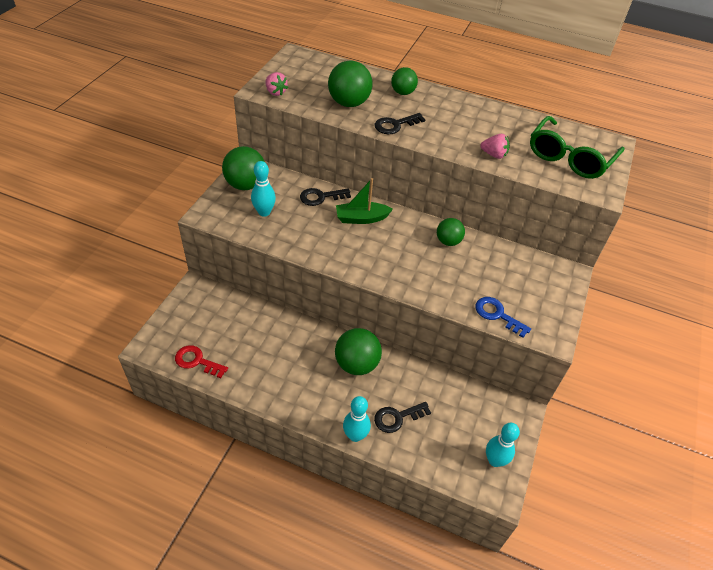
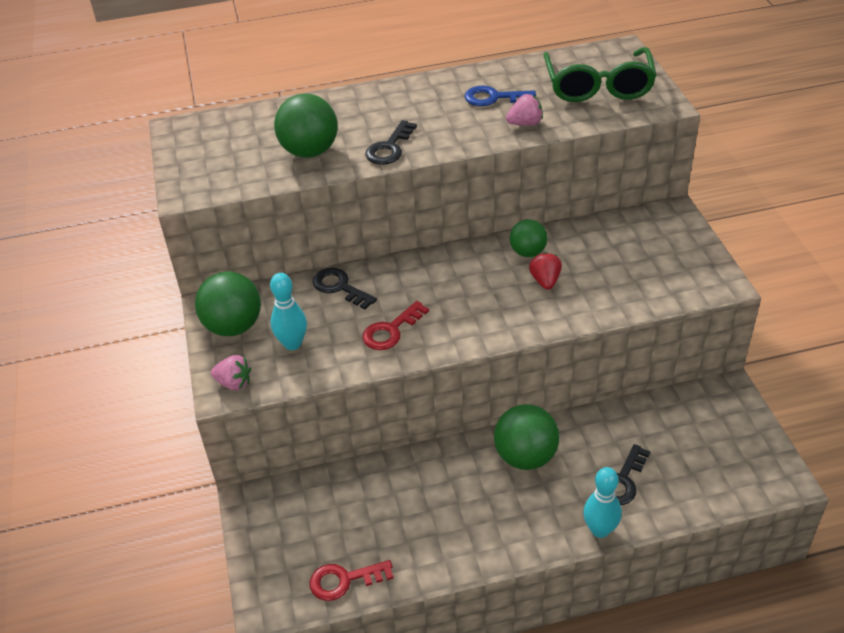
camera: 30 degrees left, 5 degrees down
(275, 92) = (207, 185): pink strawberry -> pink strawberry (234, 383)
(321, 197) = (340, 287): black key -> black key turned 90 degrees clockwise
(322, 237) = (391, 330): none -> red key
(361, 218) = (411, 283): green boat -> none
(403, 93) = (356, 108): green ball -> none
(440, 264) = (545, 281): none -> red strawberry
(494, 460) = (751, 454): turquoise bowling pin -> none
(497, 315) = (652, 295): blue key -> blue key (493, 98)

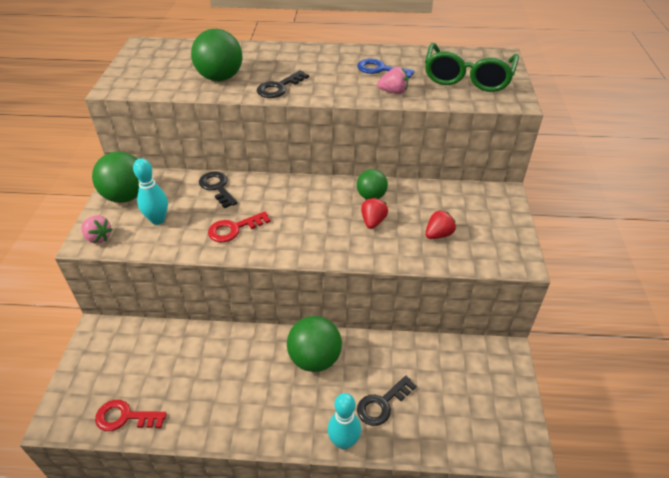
camera: 15 degrees right, 0 degrees up
(624, 277) = (438, 234): none -> red strawberry

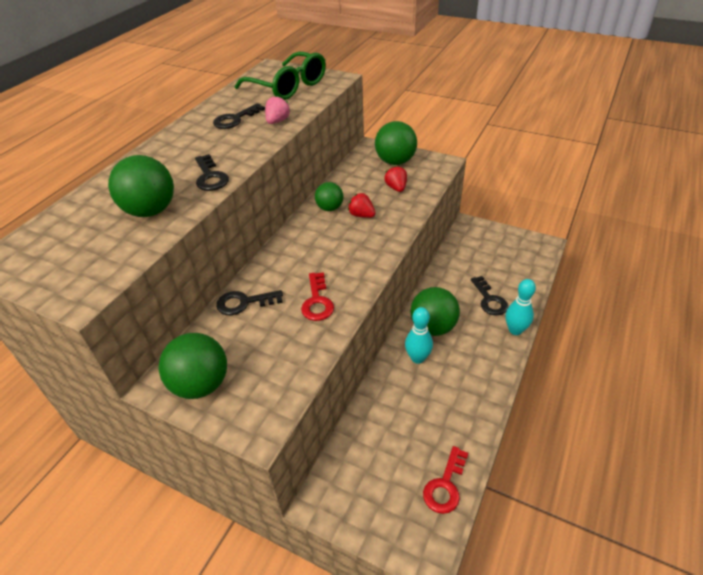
camera: 65 degrees left, 0 degrees up
(98, 237) = (259, 419): pink strawberry -> none
(158, 220) = (264, 359): turquoise bowling pin -> turquoise bowling pin (417, 358)
(380, 69) = (235, 119): blue key -> black key
(489, 220) = (395, 161): none -> green ball

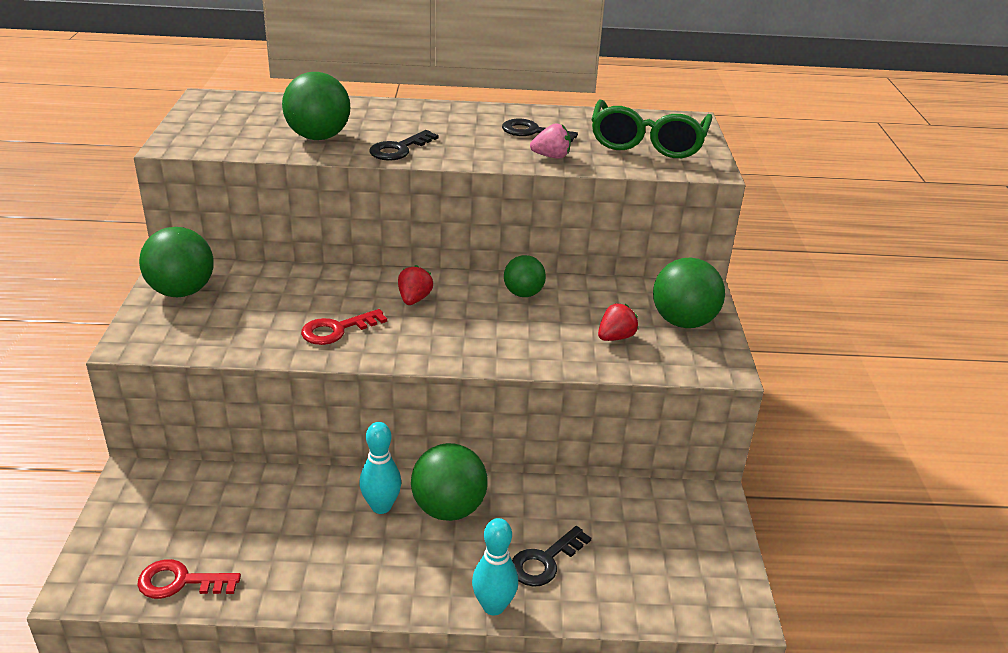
camera: 60 degrees right, 10 degrees down
(244, 303) = (310, 282): black key -> none
(361, 215) = (527, 322): red strawberry -> red strawberry (414, 299)

